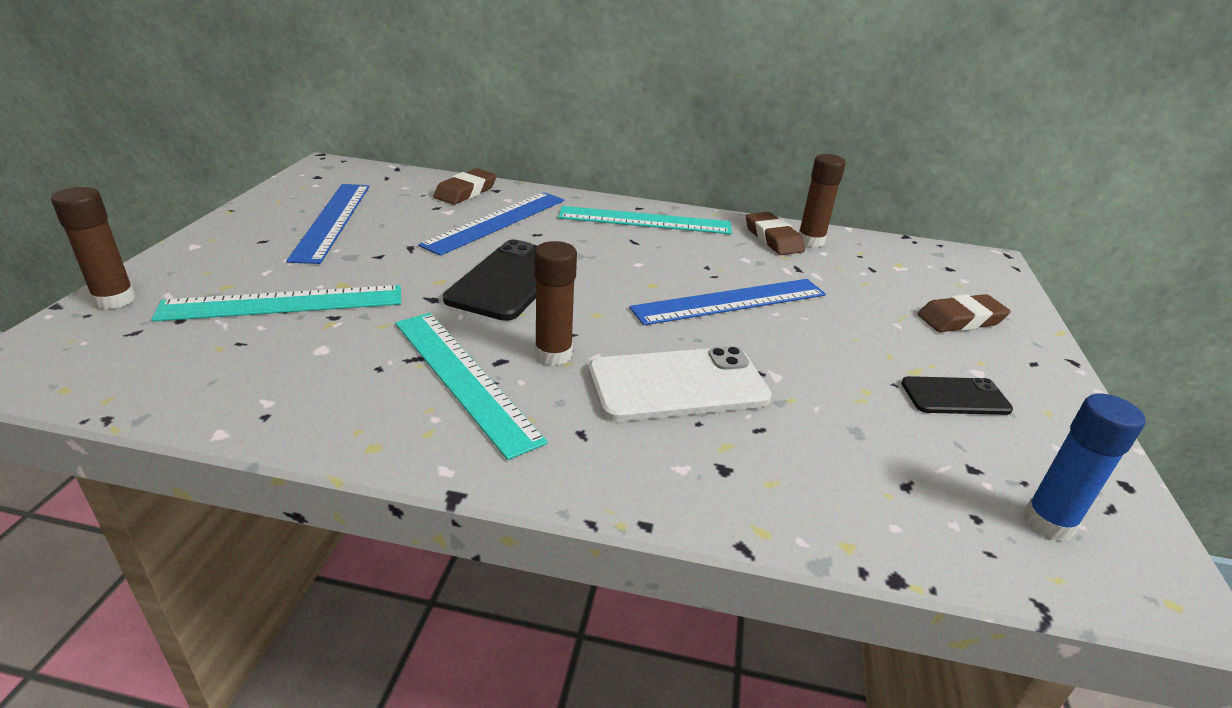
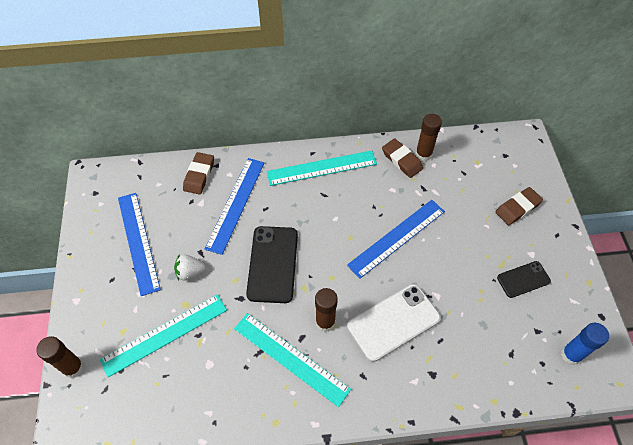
camera: 15 degrees left, 25 degrees up
(379, 259) = (190, 272): none -> white strawberry

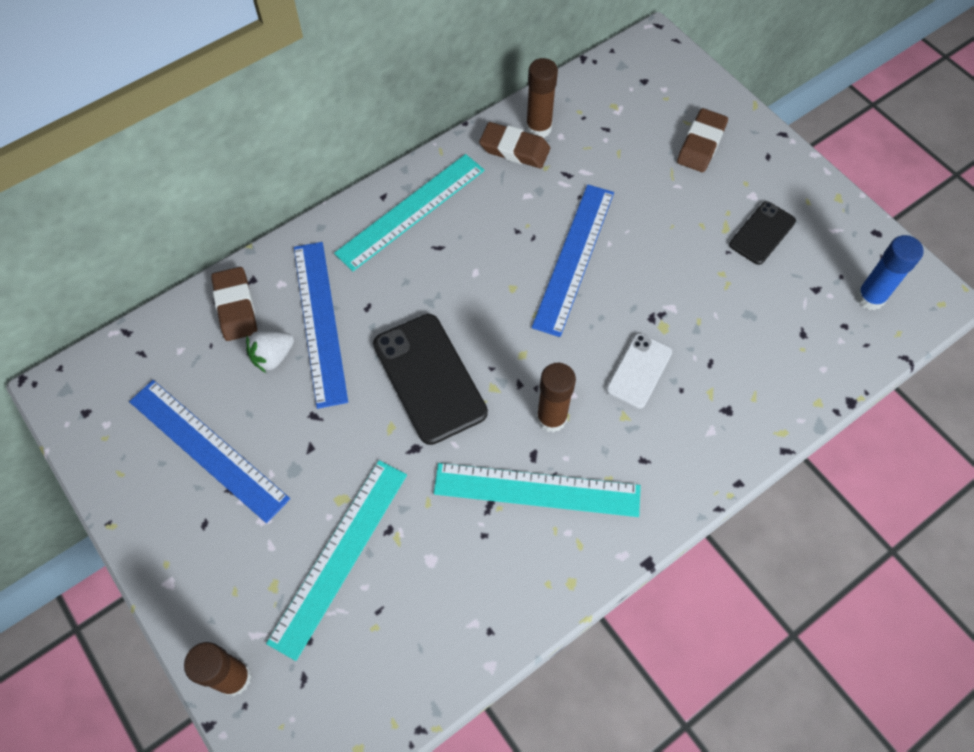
camera: 30 degrees left, 5 degrees up
(190, 272) = (318, 451): white strawberry -> white strawberry (272, 356)
(393, 322) = (639, 371): white phone -> white phone, size x0.58

